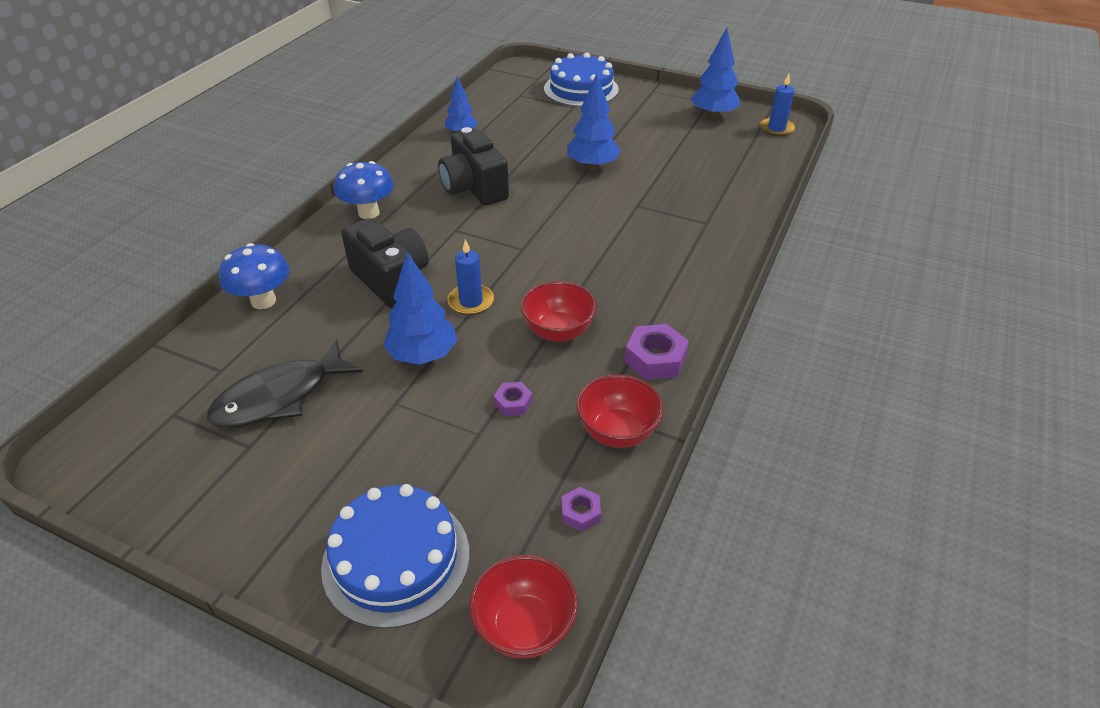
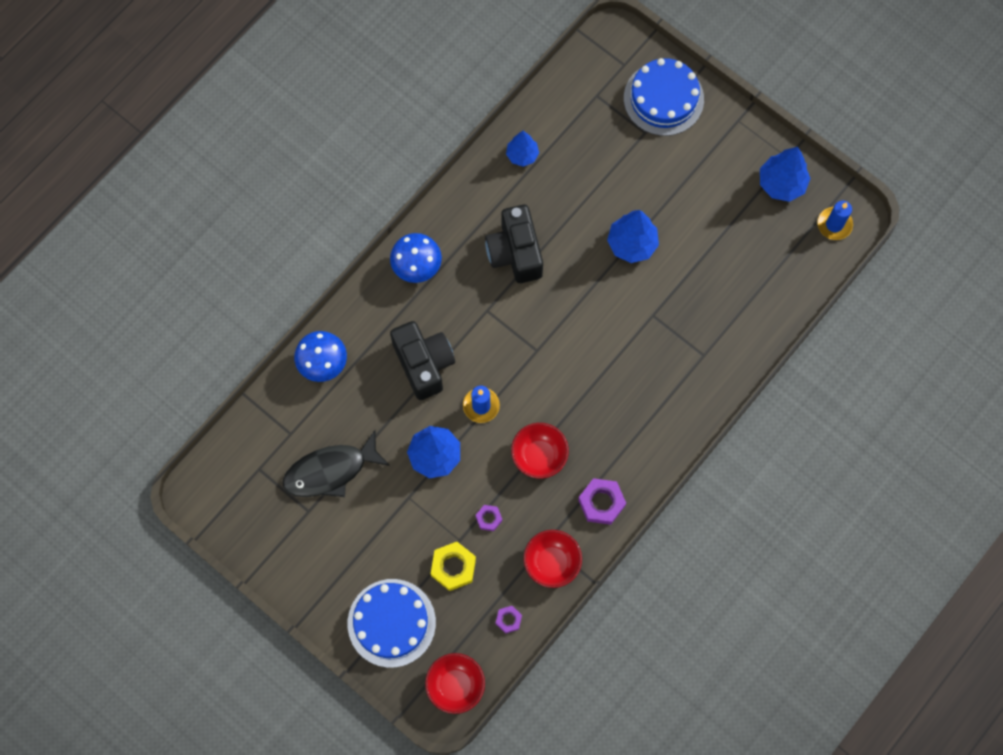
camera: 15 degrees right, 30 degrees up
(478, 466) = (453, 567): none -> yellow nut

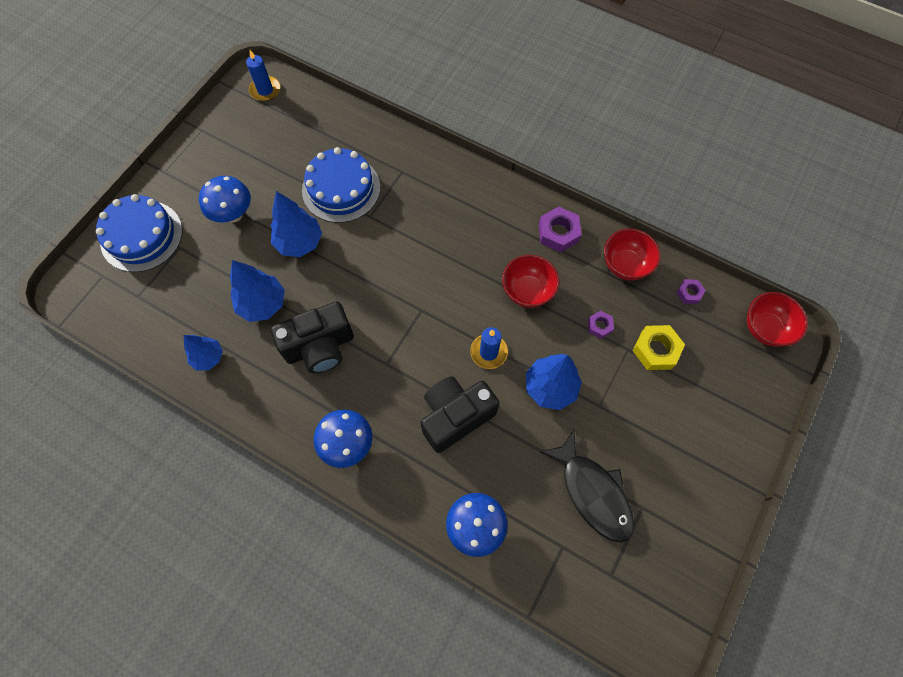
camera: 100 degrees left, 5 degrees down
(391, 623) = (728, 398): blue cake -> blue cake (341, 189)
(675, 184) = (233, 214): none -> blue mushroom
(781, 184) = (228, 132): blue tree -> blue tree (262, 304)

